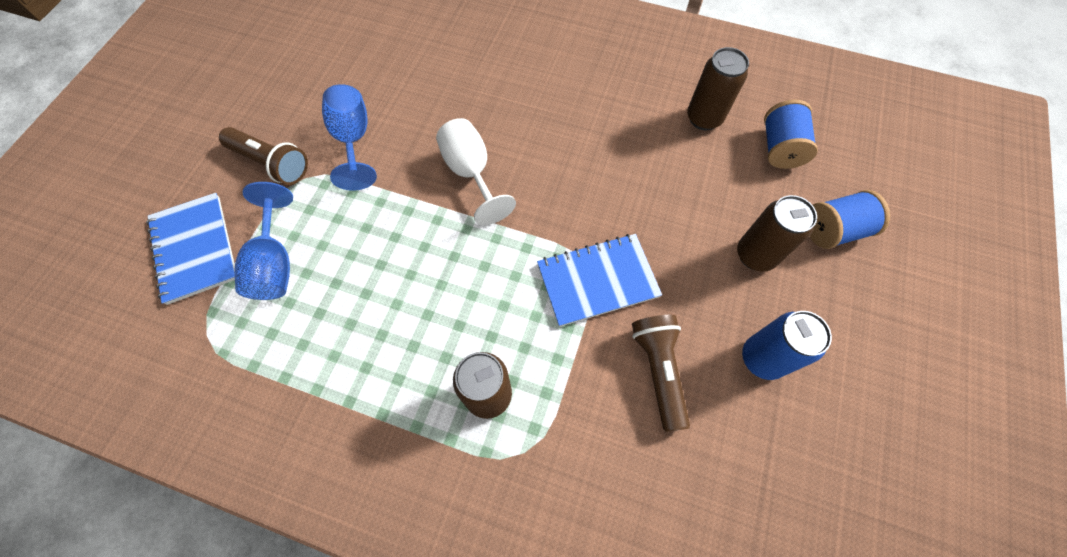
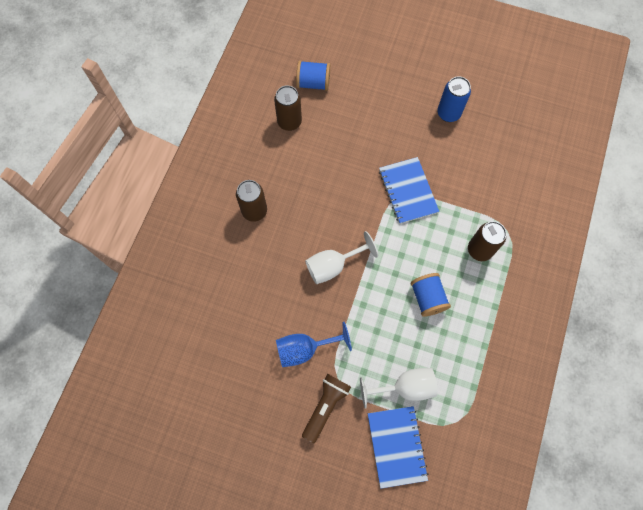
camera: 90 degrees left, 5 degrees up
(195, 248) = (396, 446): blue notebook -> blue notebook turned 75 degrees counterclockwise
(275, 263) = (405, 387): blue goblet -> white goblet
(658, 371) = (459, 163): brown flashlight -> none
(755, 255) = (388, 107): brown can -> brown can (254, 211)
(833, 230) = (370, 66): blue spool -> blue spool (427, 298)

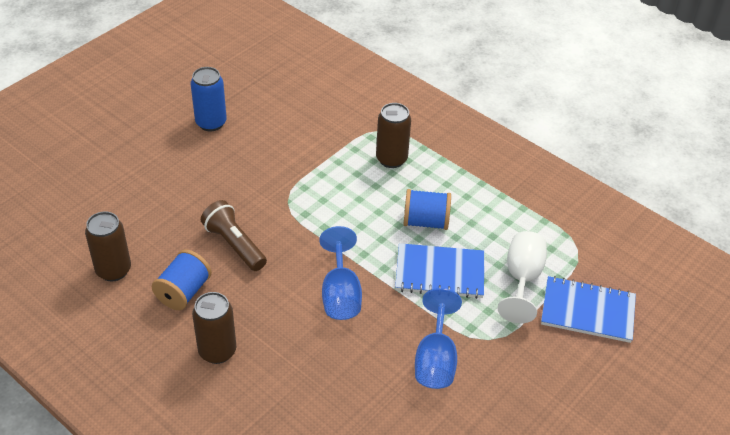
camera: 70 degrees left, 25 degrees down
(313, 83) = (76, 227): blue spool -> blue spool (183, 292)
(325, 406) = (516, 363): brown flashlight -> brown flashlight (234, 245)
(333, 266) = (340, 294): white goblet -> blue goblet
(408, 191) = (285, 191): blue notebook -> blue notebook (440, 273)

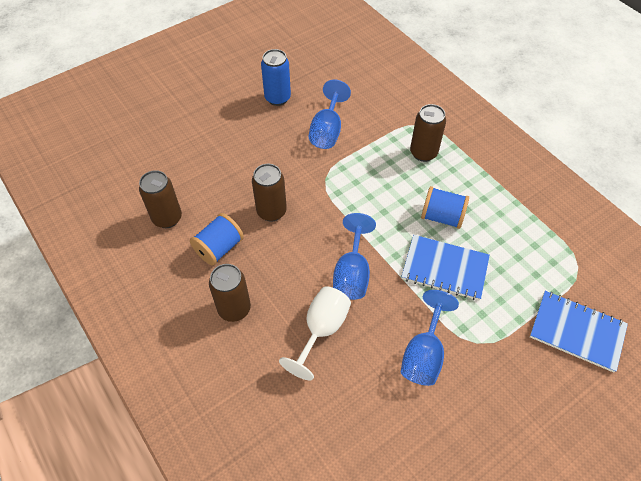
camera: 15 degrees right, 10 degrees up
(234, 245) = (271, 211): brown flashlight -> brown can
(278, 150) = (327, 131): none -> blue goblet
(522, 279) = (520, 288): white goblet -> white goblet (321, 330)

